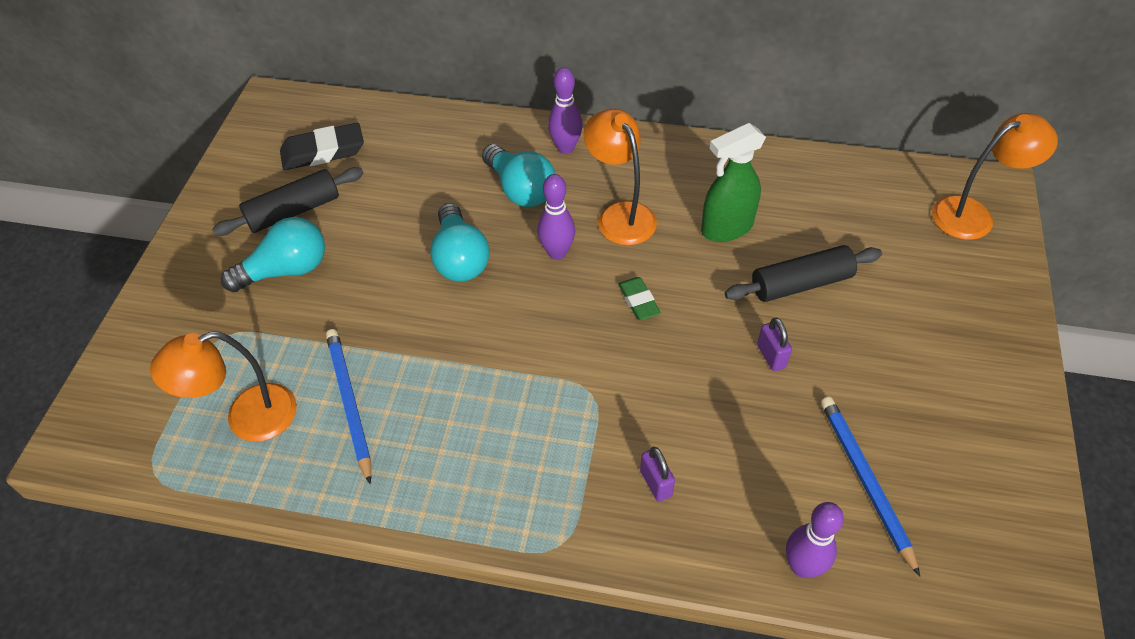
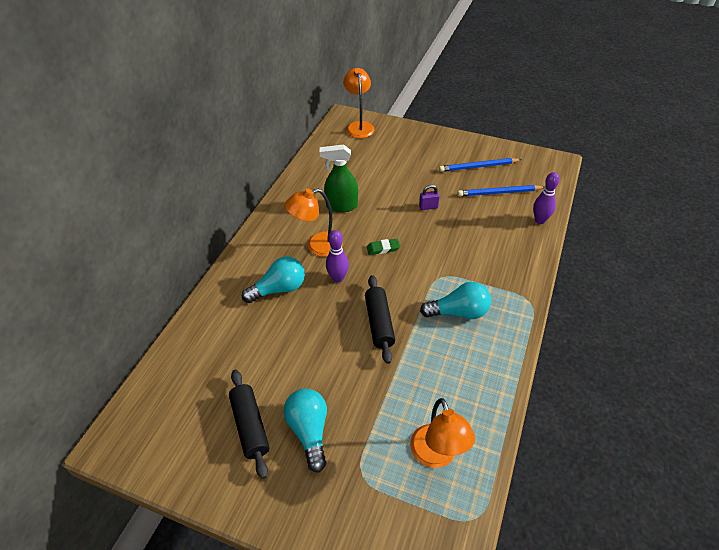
camera: 80 degrees left, 5 degrees down
(323, 152) = (192, 404): black eraser -> none
(349, 403) = (432, 393): blue pencil -> blue pencil (478, 167)
(460, 258) = (328, 326): turquoise light bulb -> turquoise light bulb (459, 312)
(565, 148) = (251, 262): purple bowling pin -> none
(656, 483) = (497, 260): purple padlock -> none
(726, 228) = (341, 206): green spray bottle -> green spray bottle turned 105 degrees clockwise
(801, 283) = (386, 188): black rolling pin -> black rolling pin (379, 323)

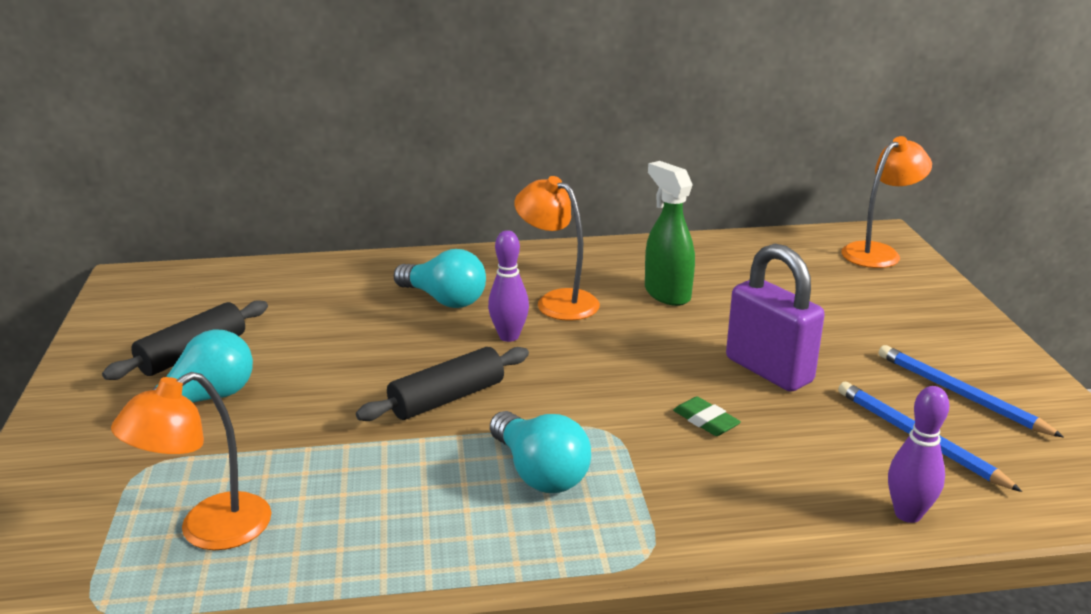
camera: 60 degrees right, 20 degrees down
(383, 248) = (614, 356): green eraser -> green eraser (705, 421)
(428, 207) = (768, 370): purple padlock -> purple padlock, size x2.29

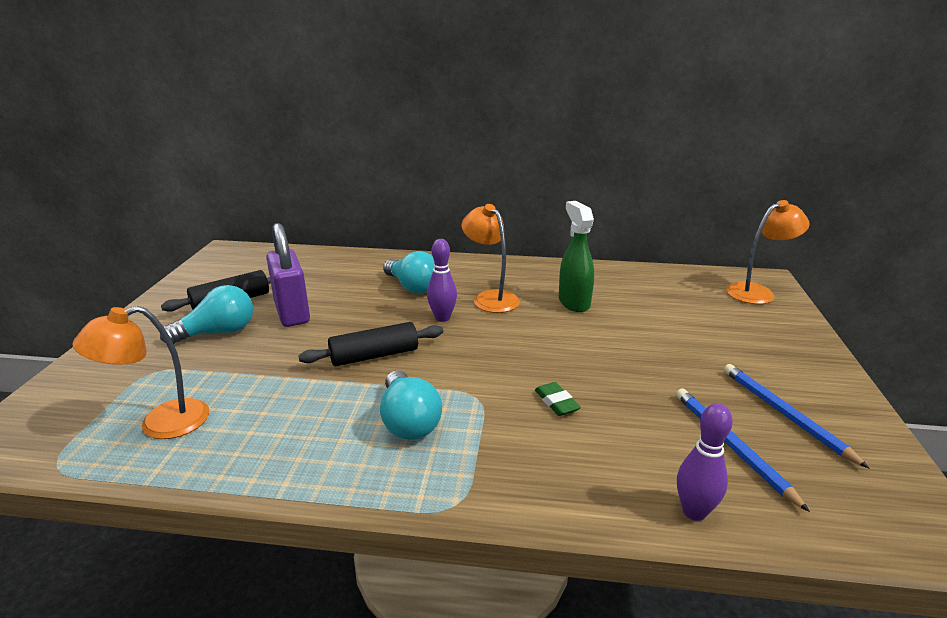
camera: 15 degrees right, 0 degrees up
(768, 370) = (626, 370): purple padlock -> purple padlock (292, 313)

